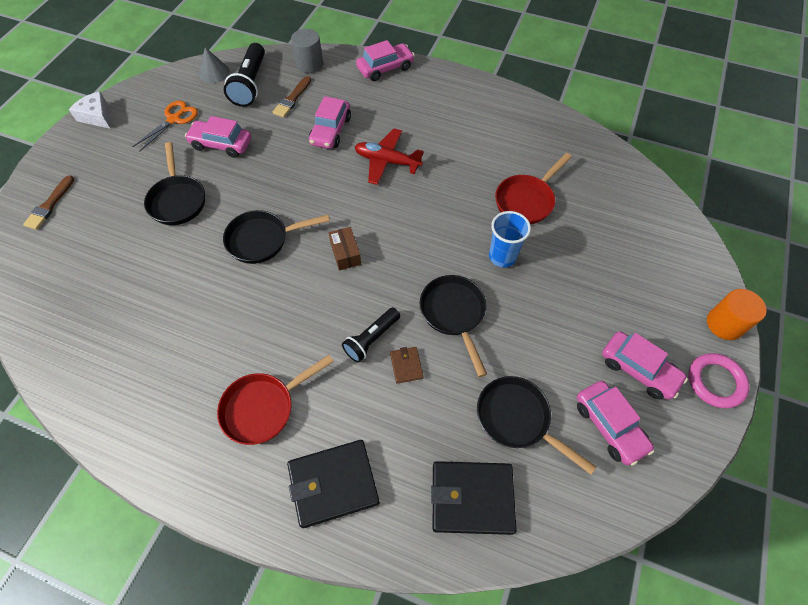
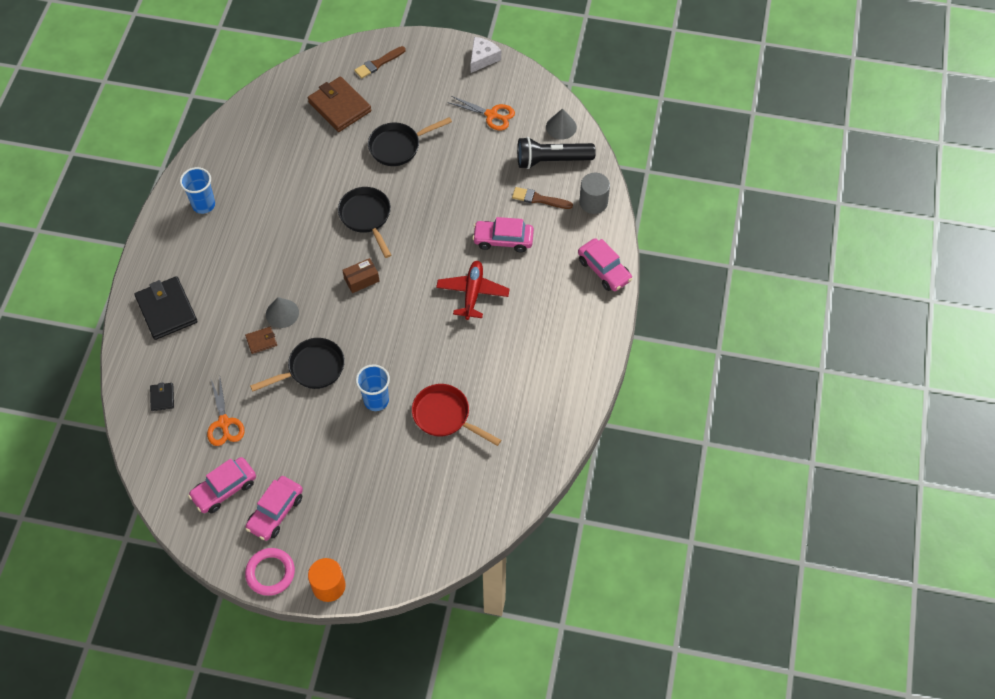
camera: 80 degrees right, 0 degrees up
(49, 205) = (378, 63): brown brush -> brown brush turned 45 degrees counterclockwise
(92, 249) = (339, 106): none -> brown wallet
(175, 421) = (203, 205): none -> blue cup
(221, 144) = (468, 159): pink car -> none
(263, 407) = (218, 255): red pan -> none
(371, 339) = (282, 313): black flashlight -> grey cone
(472, 498) = (162, 397): black wallet -> black wallet, size x0.47
(517, 419) = (224, 423): black pan -> orange scissors

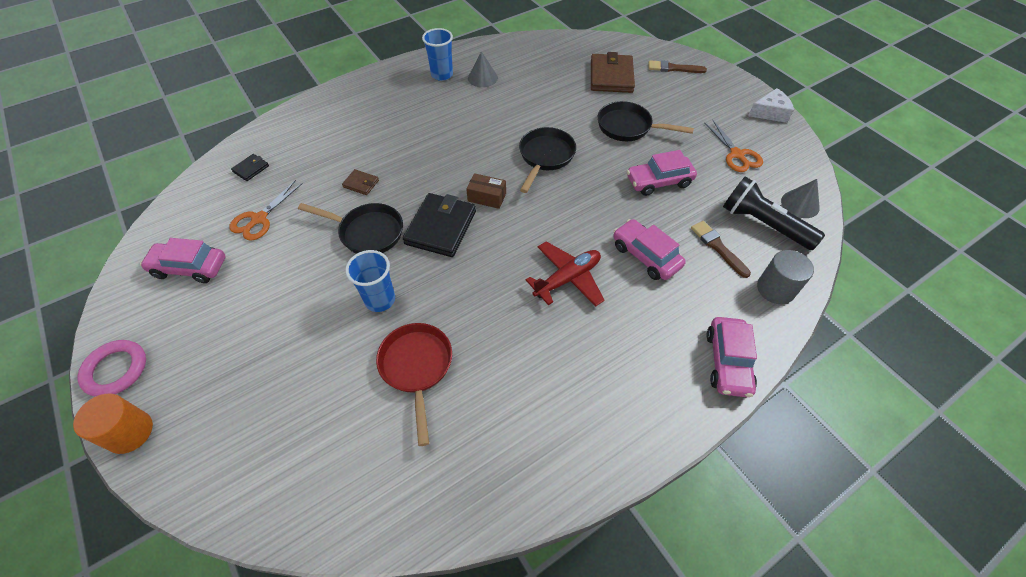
camera: 45 degrees right, 5 degrees down
(166, 310) = (333, 118): black wallet -> black wallet (441, 227)
(276, 512) = (192, 321): pink car -> pink car (659, 181)
(282, 313) = (400, 176): grey cone -> grey cone (482, 78)

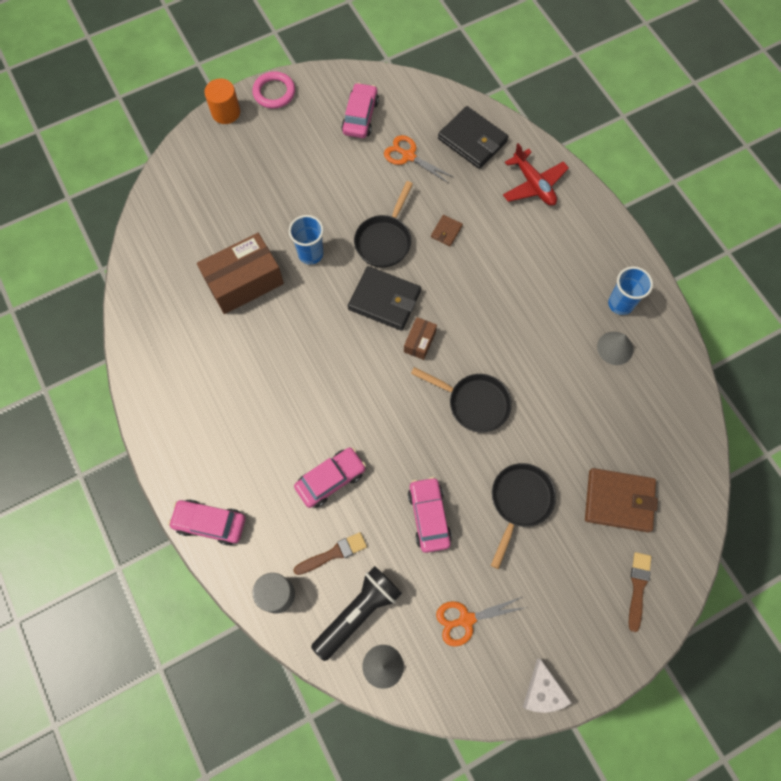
camera: 95 degrees right, 15 degrees up
(251, 169) = (472, 140): black wallet -> black wallet, size x2.11
(417, 368) = (244, 282): red pan -> brown box
(567, 279) = (313, 404): red plane -> red plane (533, 184)

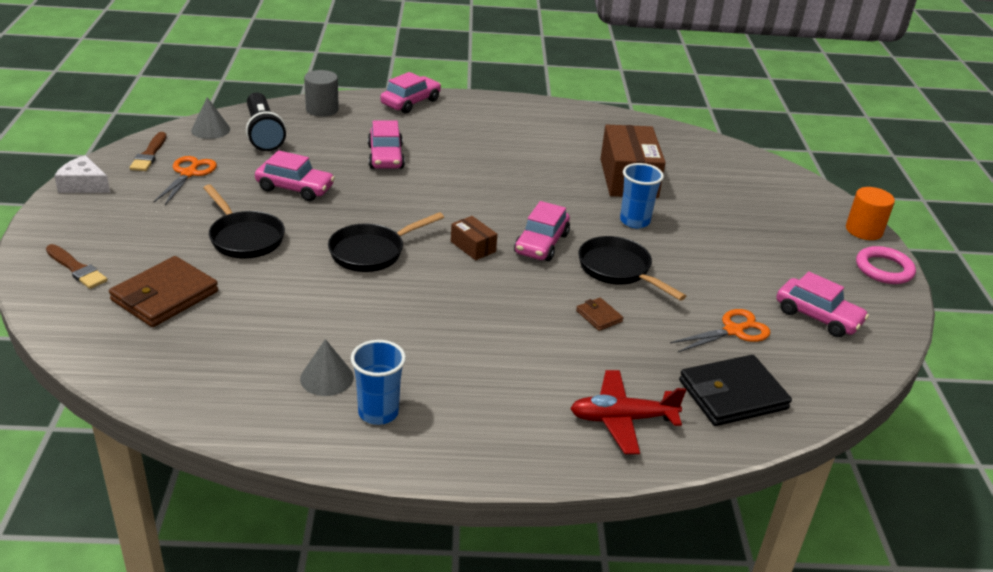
camera: 115 degrees right, 35 degrees down
(333, 553) = (322, 139): brown brush -> brown brush (149, 154)
(384, 300) = (541, 244): black wallet -> pink car

